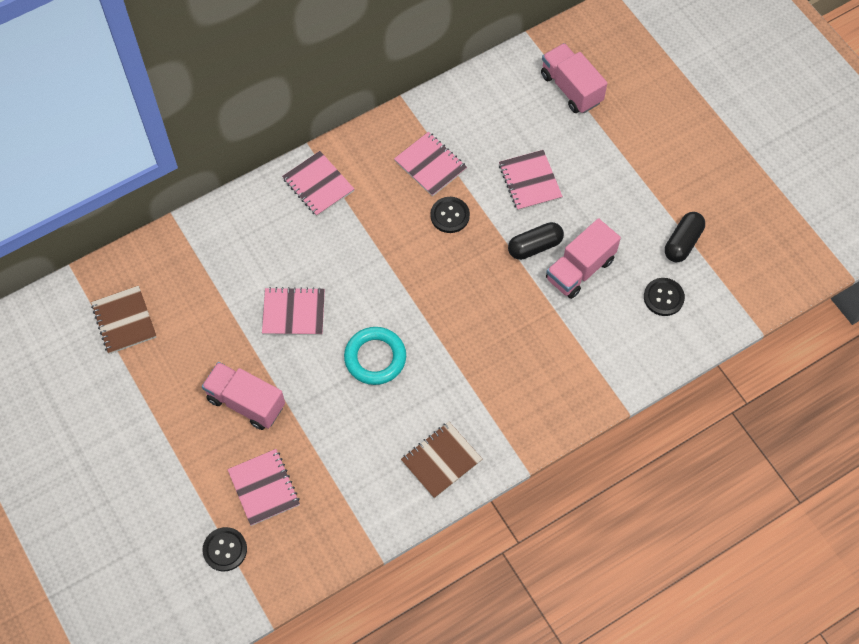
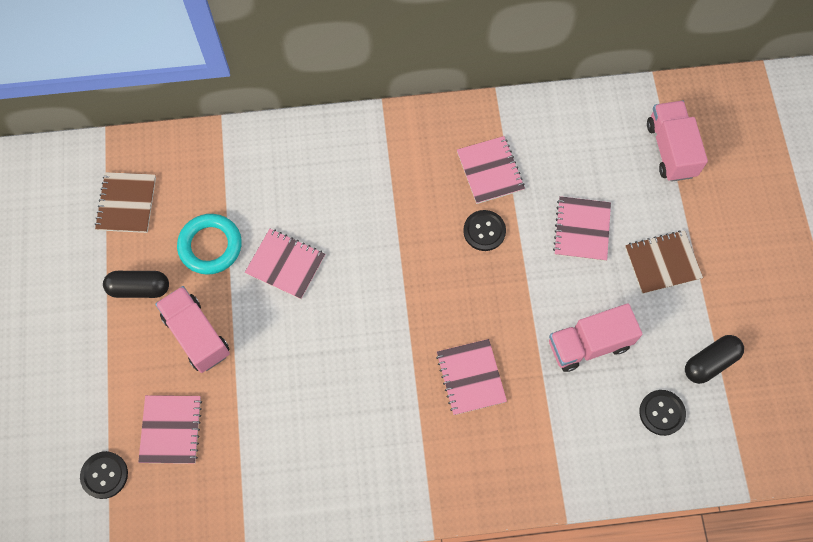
camera: 25 degrees right, 5 degrees up
(318, 185) = (371, 145): pink notebook -> pink notebook (470, 377)
(375, 358) = (340, 346): turquoise ring -> turquoise ring (210, 246)
(441, 460) = (353, 482): brown notebook -> brown notebook (662, 263)
(535, 246) = (554, 300): black capsule -> black capsule (139, 288)

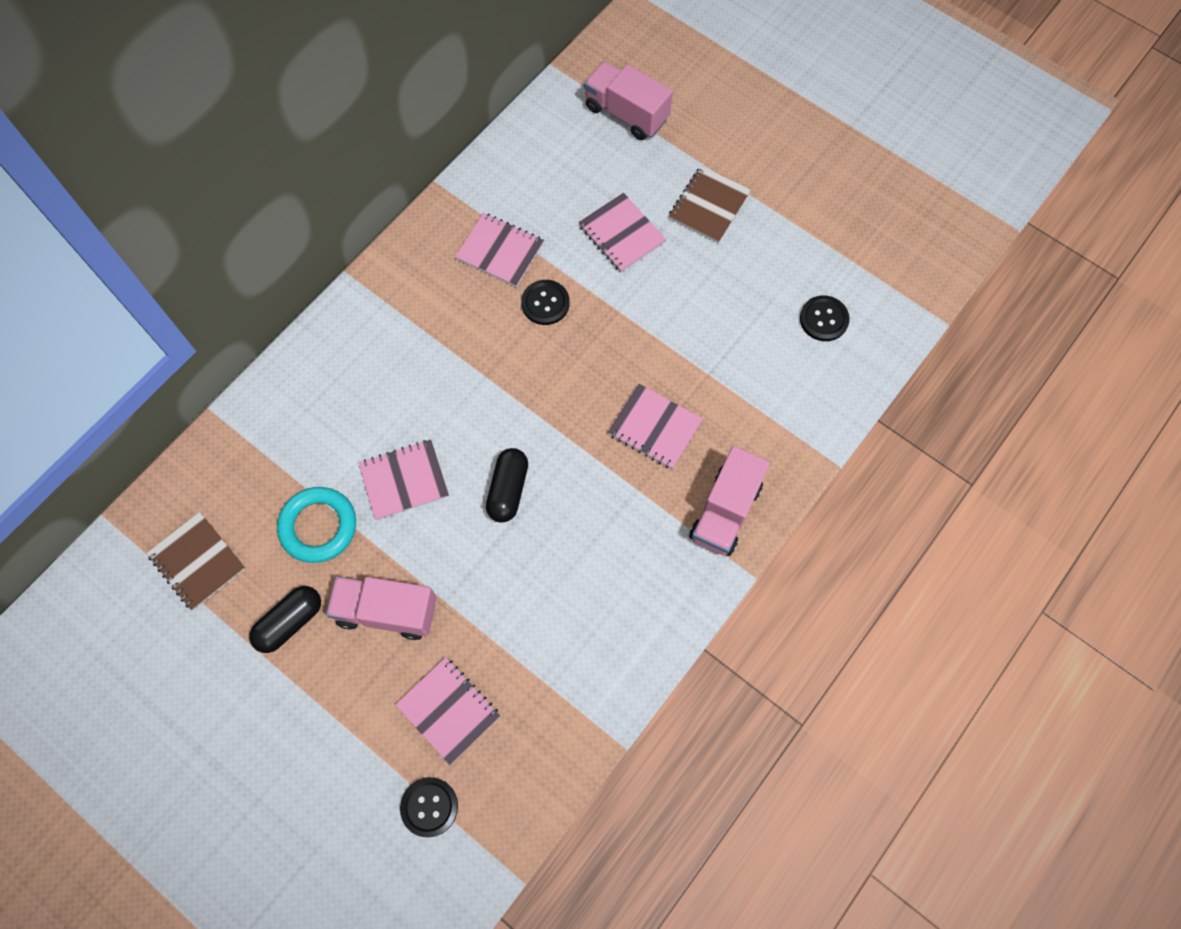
camera: 45 degrees left, 0 degrees up
(589, 344) = (718, 317): pink truck -> pink truck (725, 511)
(710, 362) = (819, 249): black capsule -> black capsule (508, 490)

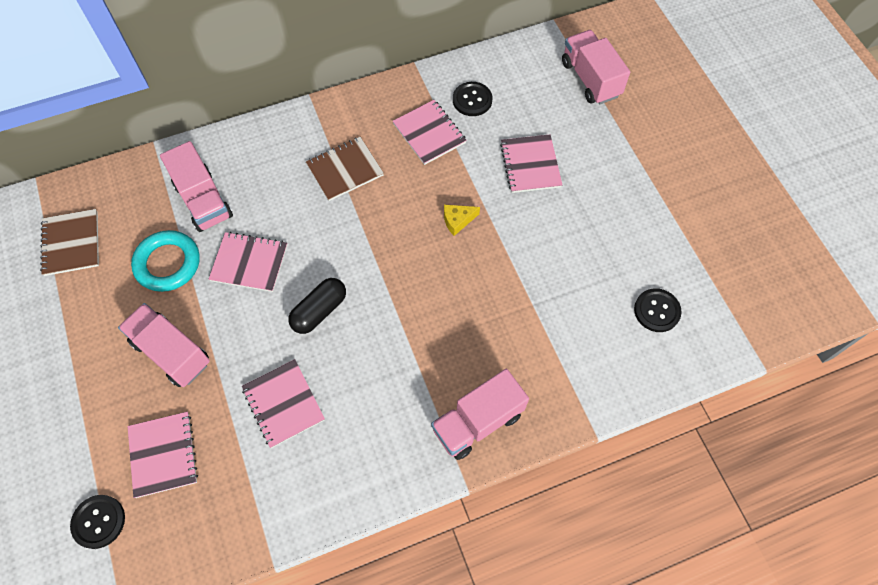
camera: 30 degrees right, 5 degrees down
(290, 622) = (101, 321): black capsule -> none
(310, 442) = (203, 201): none -> pink truck
(545, 303) = (438, 187): black button -> black button (472, 100)
(586, 328) = (457, 221): none -> yellow cheese
(655, 428) = (462, 324): pink notebook -> pink notebook (283, 404)
(709, 206) = (614, 176): brown notebook -> brown notebook (345, 170)

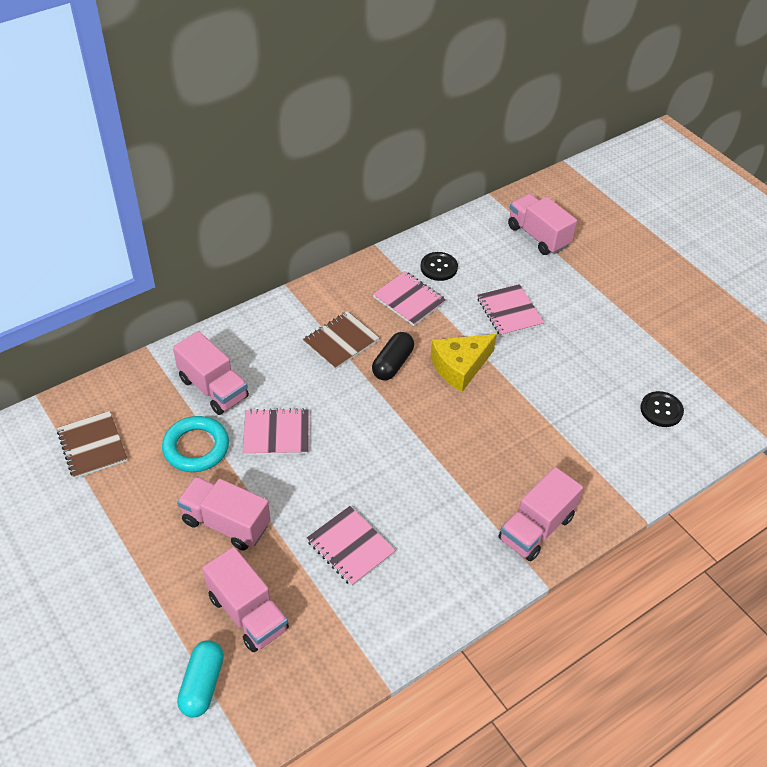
camera: 15 degrees left, 15 degrees down
(99, 521) = (202, 684): black button -> turquoise capsule
(163, 455) = (248, 613): pink notebook -> pink truck
(319, 311) = (357, 463): black capsule -> black capsule (392, 364)
(457, 221) = (460, 367): yellow cheese -> yellow cheese, size x1.93

